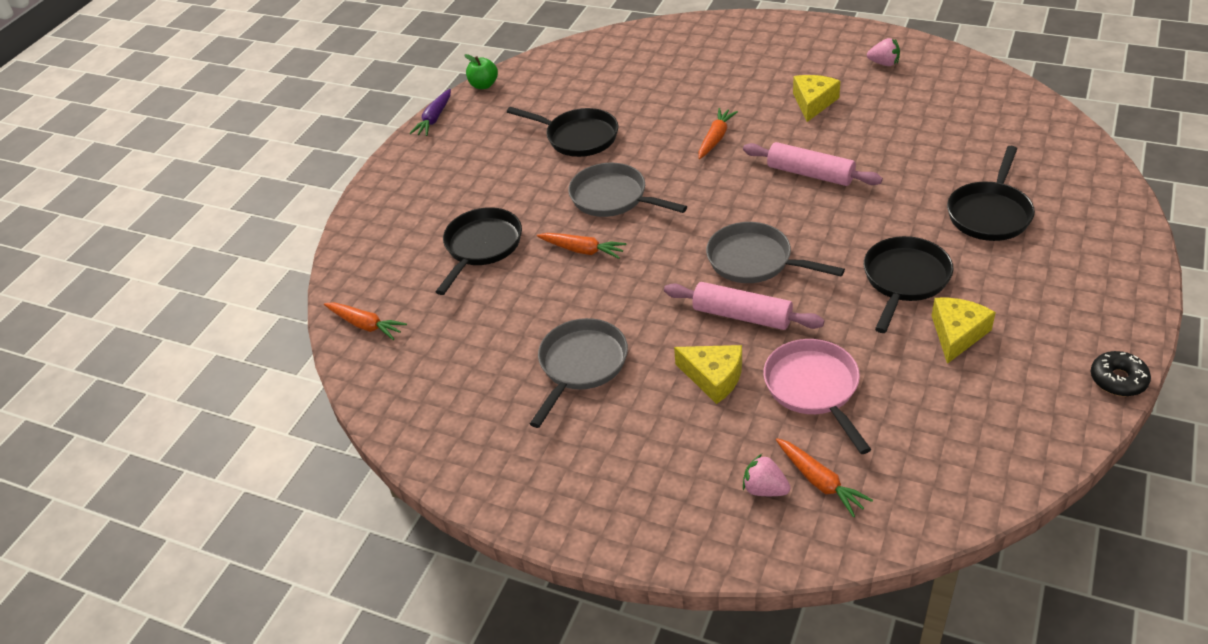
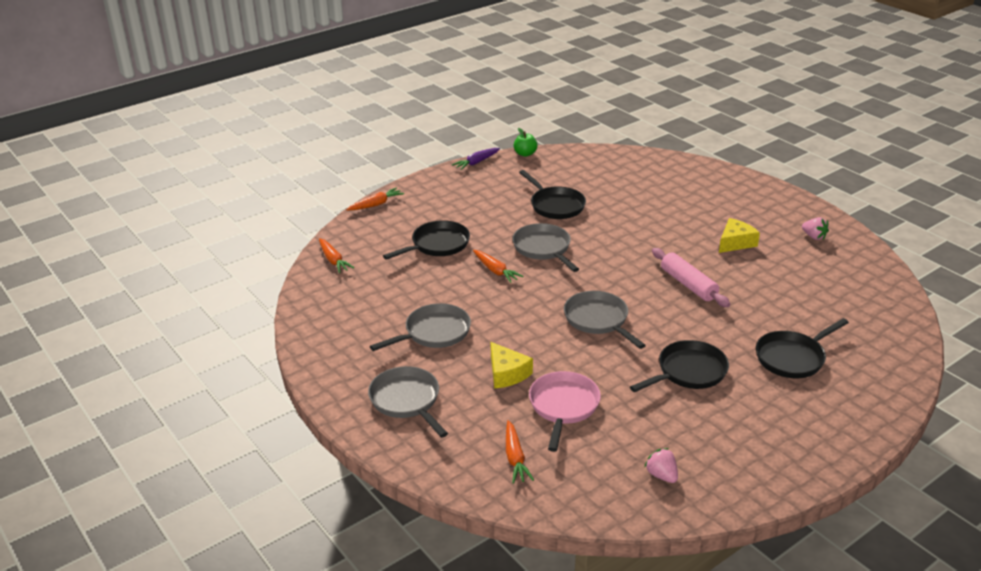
camera: 25 degrees right, 10 degrees down
(629, 472) = (407, 401): none -> grey pan
(715, 138) = (645, 239): orange carrot -> orange carrot (376, 204)
(742, 315) = (558, 347): pink rolling pin -> none
(764, 489) = (477, 446): pink strawberry -> pink strawberry (661, 475)
(957, 334) = (691, 418): yellow cheese -> none
(1118, 380) = (778, 493): black donut -> none

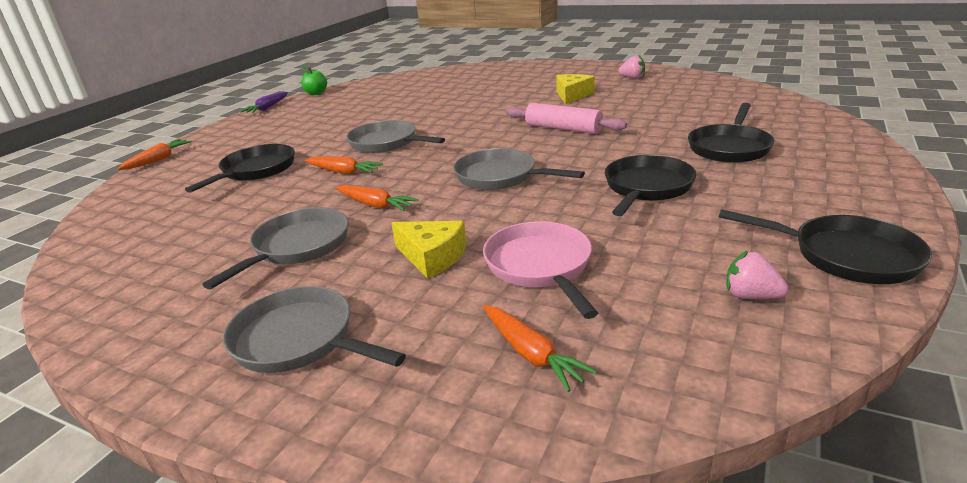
camera: 25 degrees left, 5 degrees down
(333, 260) = (112, 218): orange carrot -> orange carrot (375, 205)
(555, 205) = (374, 114): black pan -> black pan (846, 256)

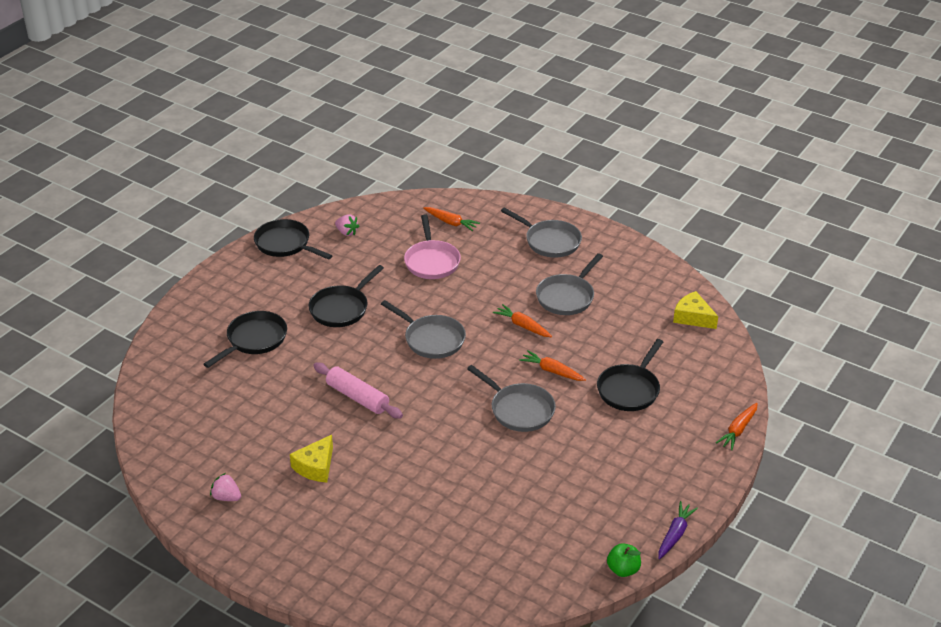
camera: 175 degrees left, 10 degrees up
(432, 257) = (487, 276): yellow cheese -> yellow cheese (692, 317)
(531, 354) = (450, 222): orange carrot -> orange carrot turned 150 degrees clockwise

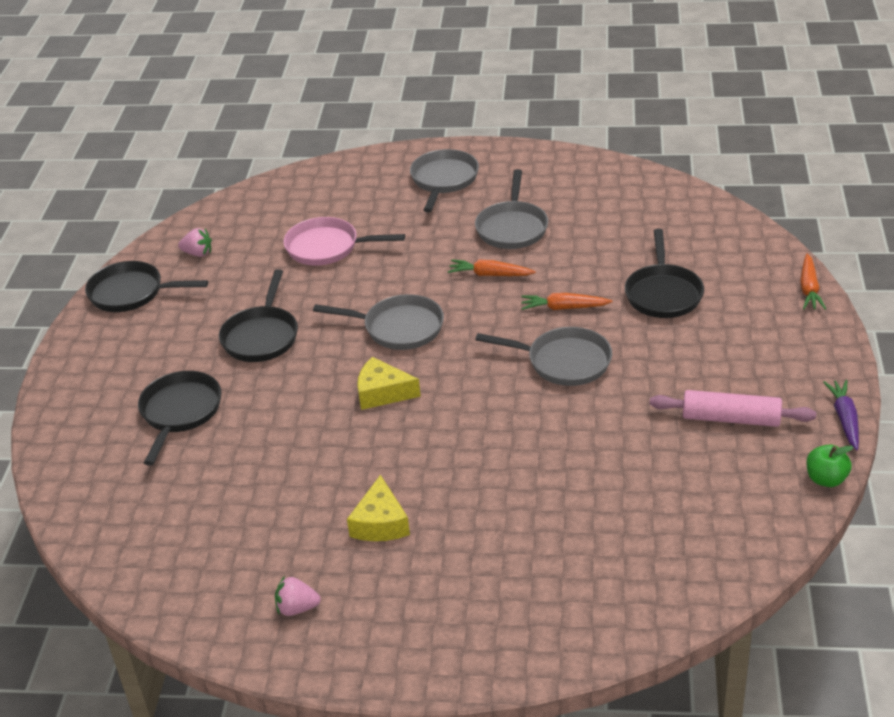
camera: 25 degrees left, 0 degrees up
(357, 397) = (365, 424): pink rolling pin -> pink rolling pin (731, 418)
(431, 261) = (327, 247): pink pan -> pink pan turned 135 degrees clockwise
(450, 222) = (314, 200): orange carrot -> none
(550, 241) = (444, 180): grey pan -> grey pan turned 90 degrees counterclockwise
(692, 317) = (662, 199): yellow cheese -> yellow cheese (382, 393)

